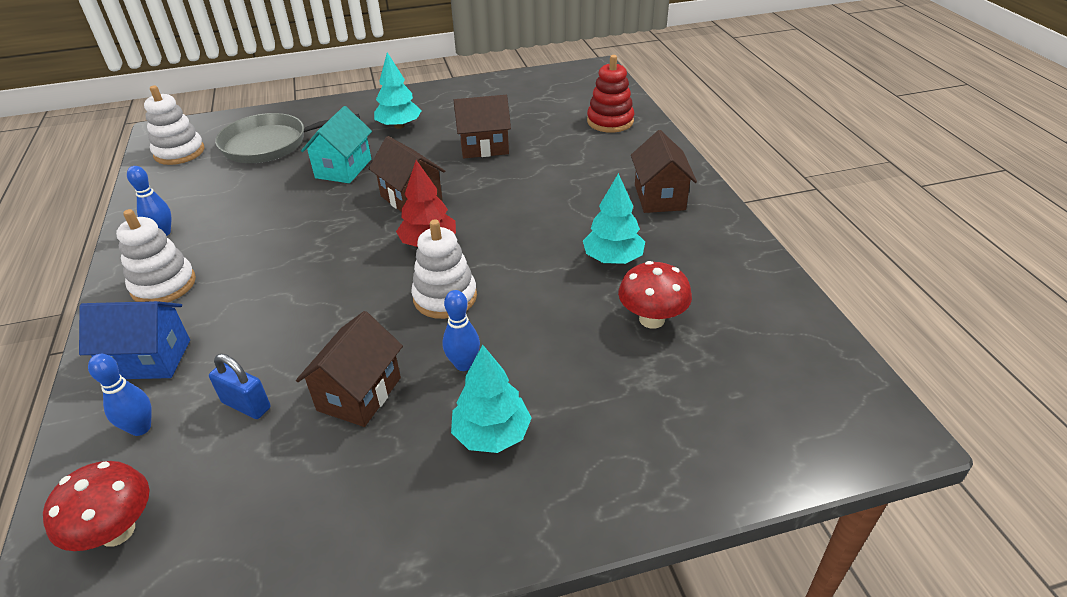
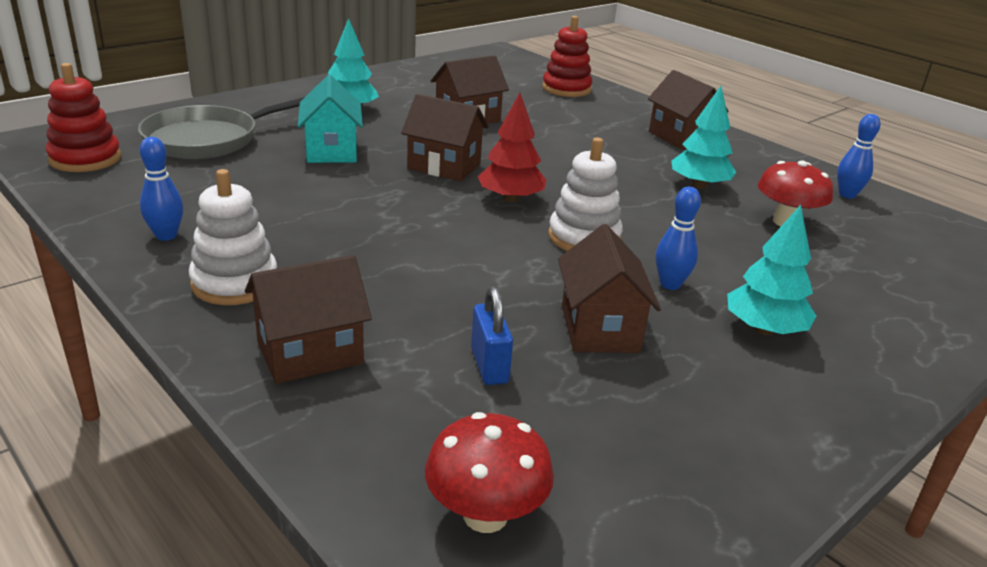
camera: 30 degrees left, 10 degrees down
(141, 428) = (386, 416): blue bowling pin -> blue bowling pin (847, 195)
(149, 359) = (310, 353): blue house -> brown house
(179, 152) = (85, 159): white stacking toy -> red stacking toy
(246, 405) = (489, 366): blue padlock -> blue padlock turned 75 degrees clockwise

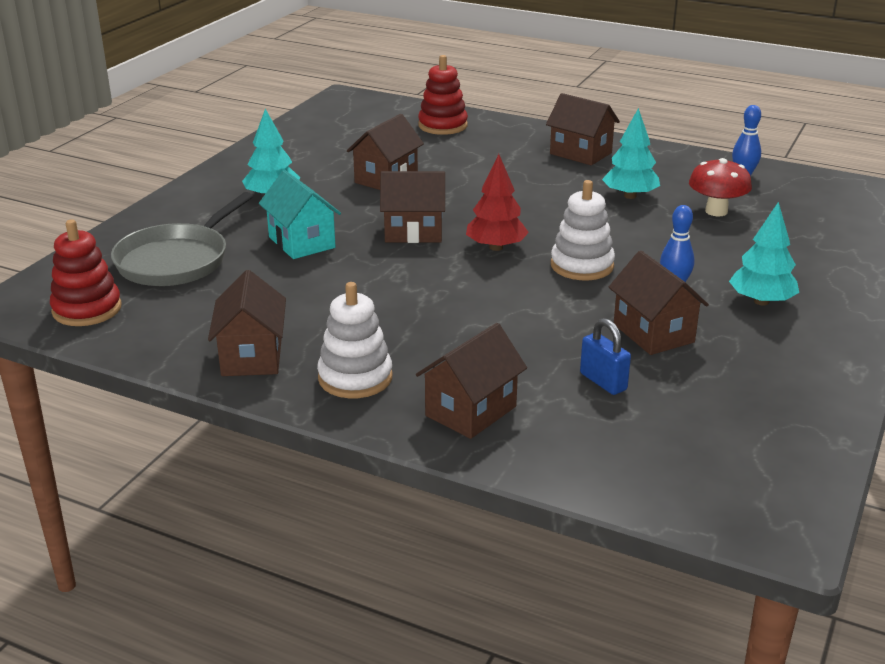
camera: 20 degrees left, 0 degrees up
(166, 236) = (252, 357): blue bowling pin -> brown house
(485, 515) = (687, 472): red mushroom -> none

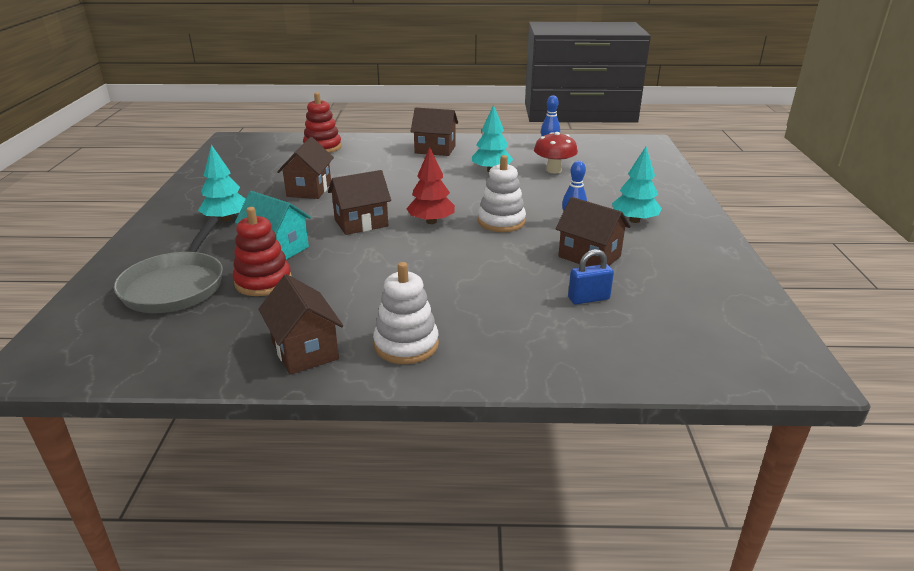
camera: 25 degrees left, 0 degrees up
(87, 309) = (116, 348): red stacking toy -> red stacking toy (263, 281)
(471, 411) = (517, 346): brown house -> none
(603, 382) = (588, 299): blue padlock -> blue padlock turned 45 degrees counterclockwise

